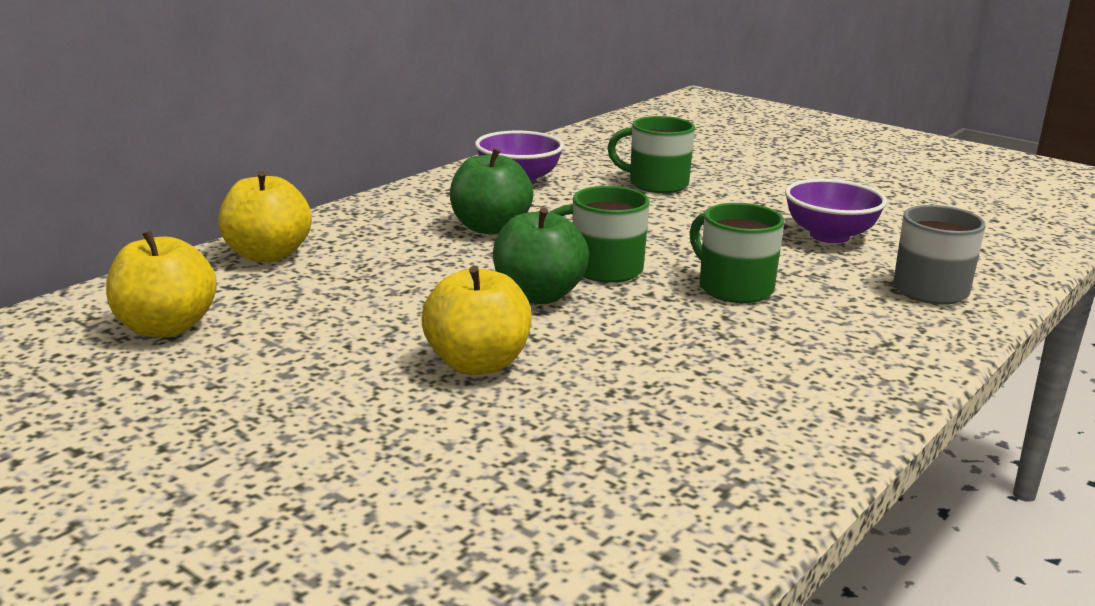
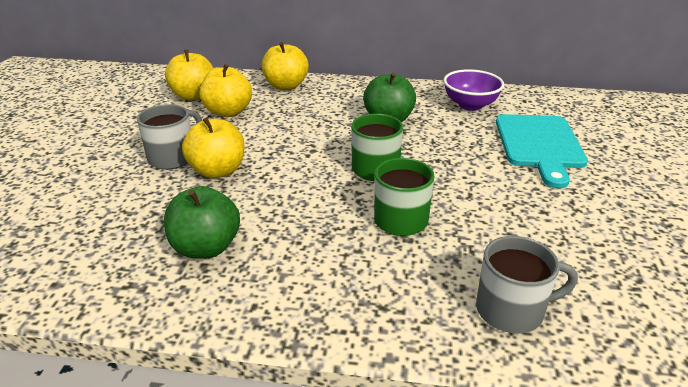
camera: 60 degrees right, 10 degrees up
(285, 315) = (228, 112): none -> yellow apple
(382, 389) = (173, 157): none -> grey mug
(538, 295) = (315, 161): green apple -> green apple (206, 247)
(656, 184) = (539, 145): green mug -> turquoise cutting board
(829, 236) = (553, 235): purple bowl -> none

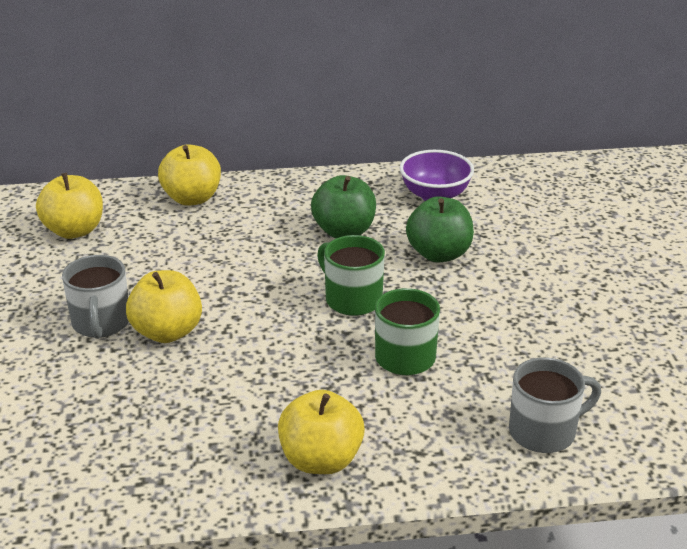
camera: 15 degrees left, 0 degrees up
(173, 157) = (101, 323): grey mug -> grey mug turned 150 degrees clockwise
(206, 247) = (205, 425): green apple -> green apple (439, 254)
(228, 112) = (135, 248): yellow apple -> yellow apple (321, 460)
(539, 145) = (528, 239): turquoise cutting board -> none

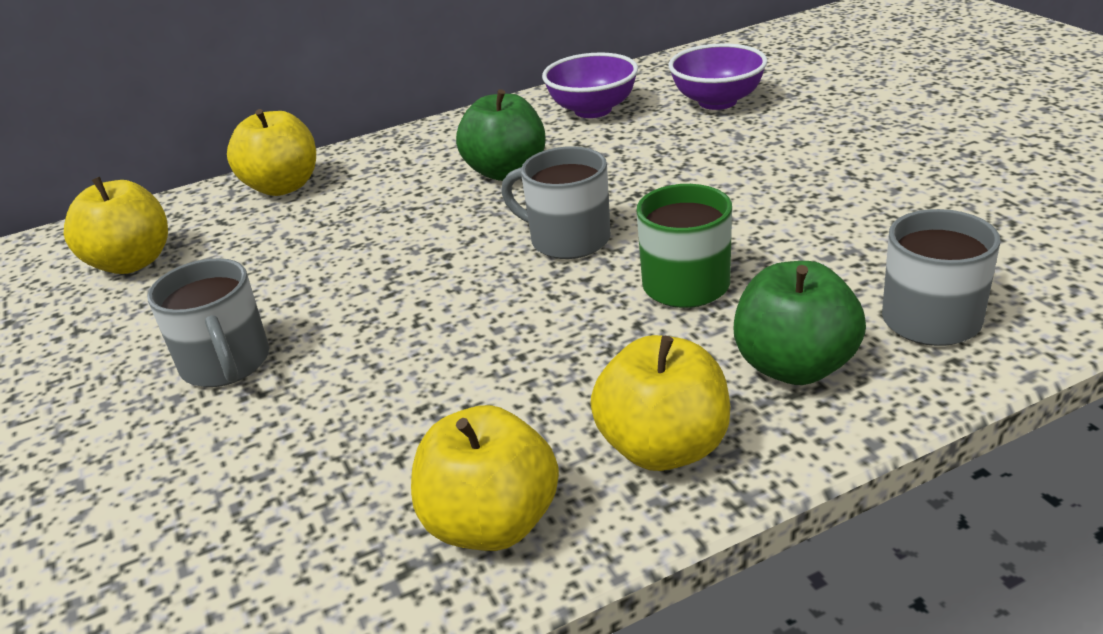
camera: 15 degrees left, 0 degrees up
(167, 332) = (333, 347): yellow apple -> yellow apple (491, 523)
(352, 299) = (567, 239): green mug -> grey mug
(439, 254) = (642, 164): green apple -> green apple (795, 366)
(528, 215) = (717, 101): none -> purple bowl

